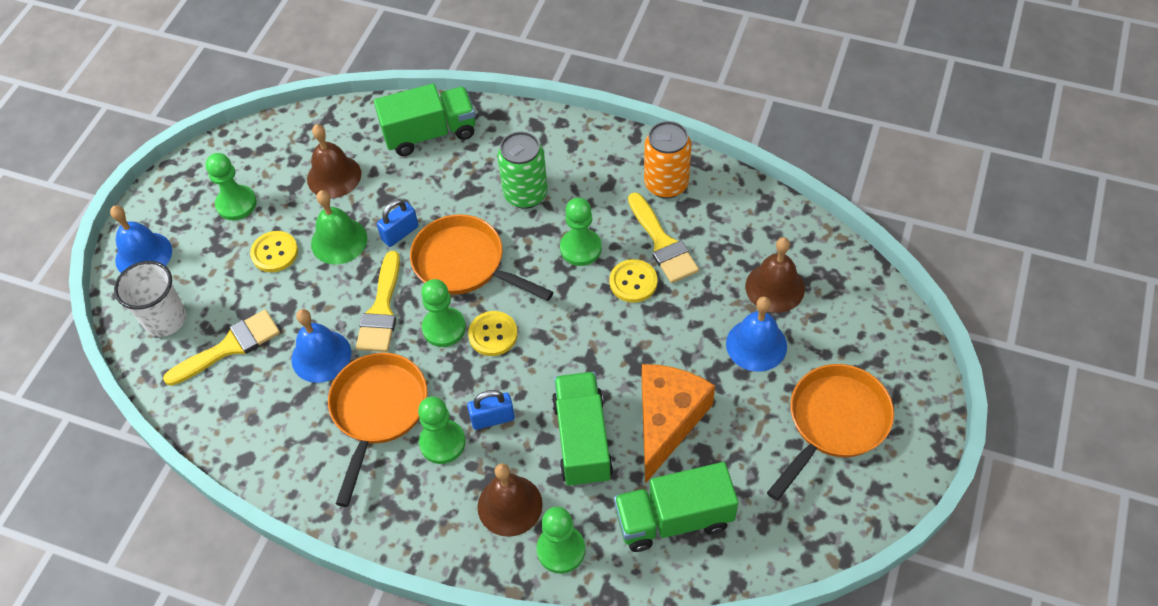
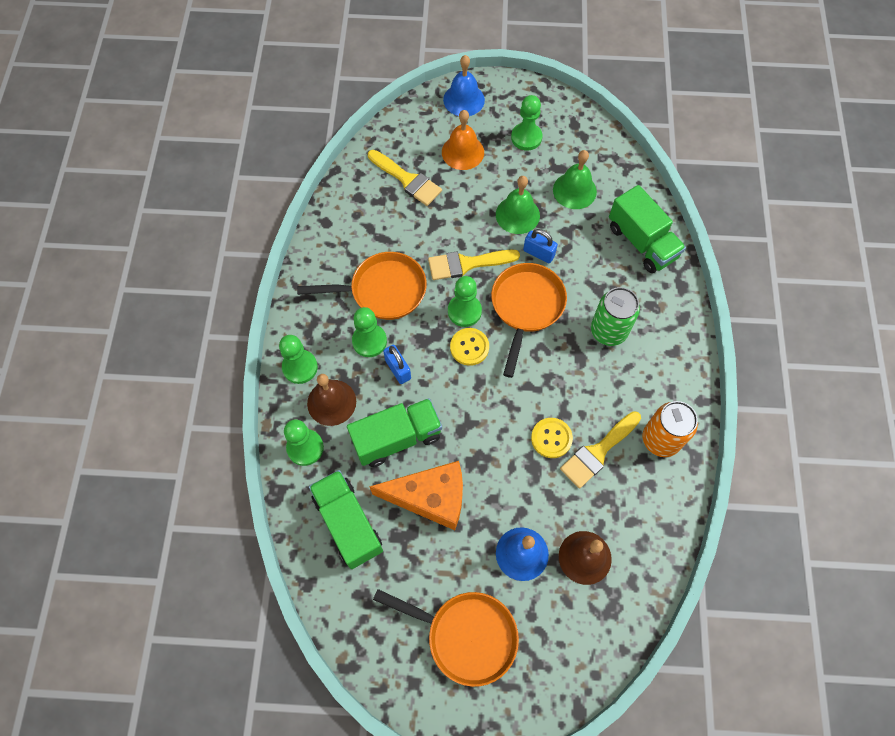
camera: 70 degrees right, 10 degrees up
(165, 319) = (417, 133): white cup -> none
(221, 275) = (462, 152): none -> orange bell
(275, 253) = (493, 177): yellow button -> none
(321, 356) = (417, 238): blue bell -> none
(334, 176) = (574, 190): brown bell -> green bell
(580, 248) = (570, 388): green pawn -> green pawn (300, 367)

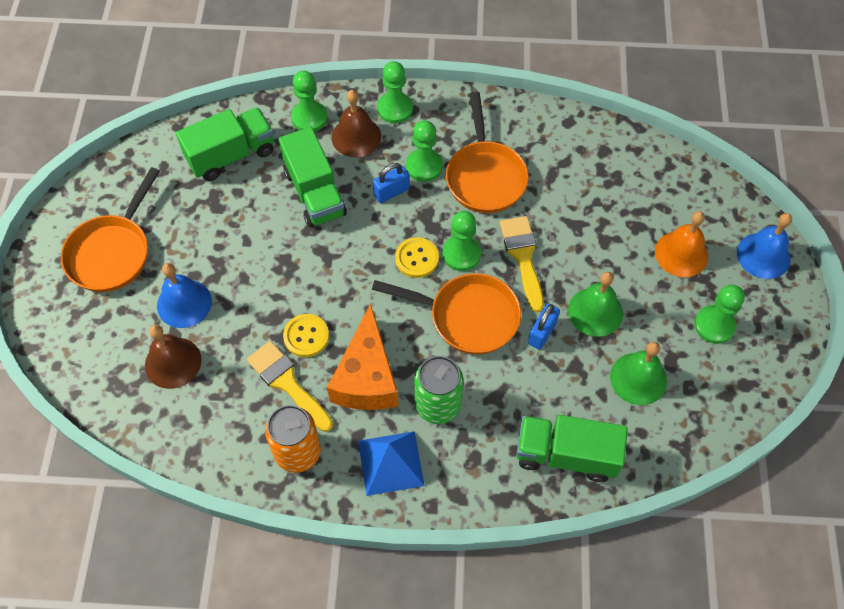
camera: 90 degrees right, 5 degrees down
(407, 180) = (633, 197): yellow brush -> none
(430, 498) = (250, 222): orange cheese -> orange cheese (366, 377)
(641, 242) = (566, 455): green truck -> green truck turned 45 degrees clockwise
(662, 366) = (390, 463): none -> blue pyramid

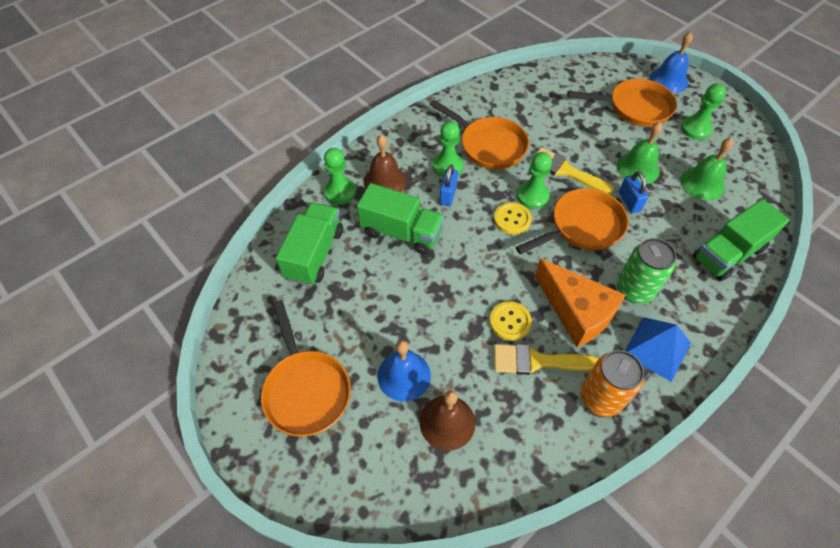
camera: 45 degrees left, 5 degrees down
(395, 109) = (388, 148): green pawn -> none
(681, 254) = (635, 107): orange bell -> orange pan

